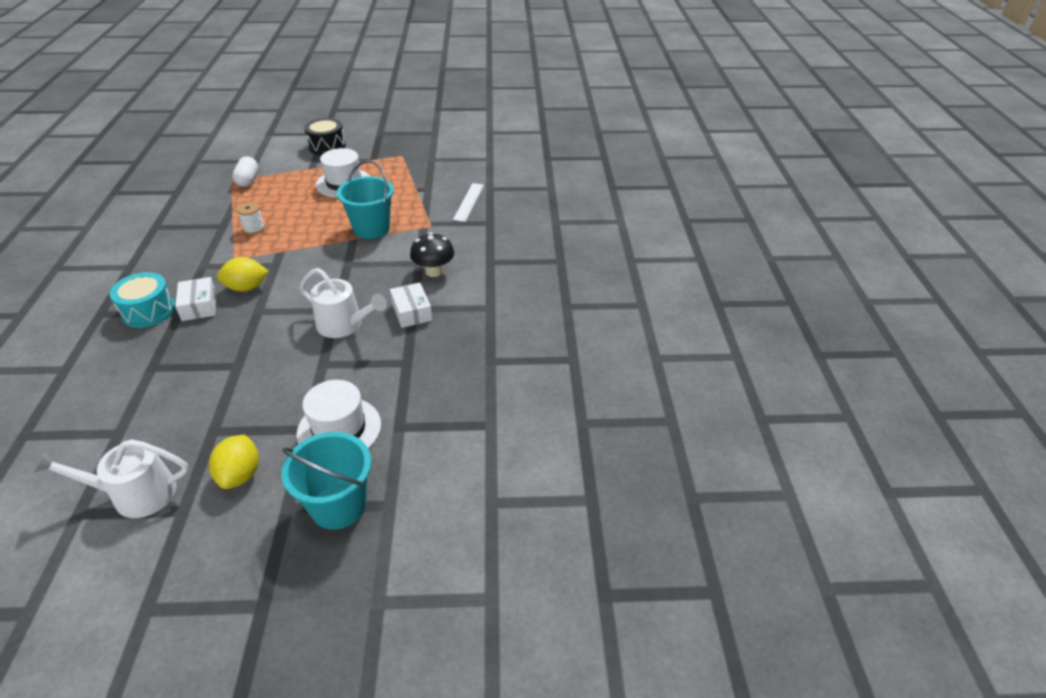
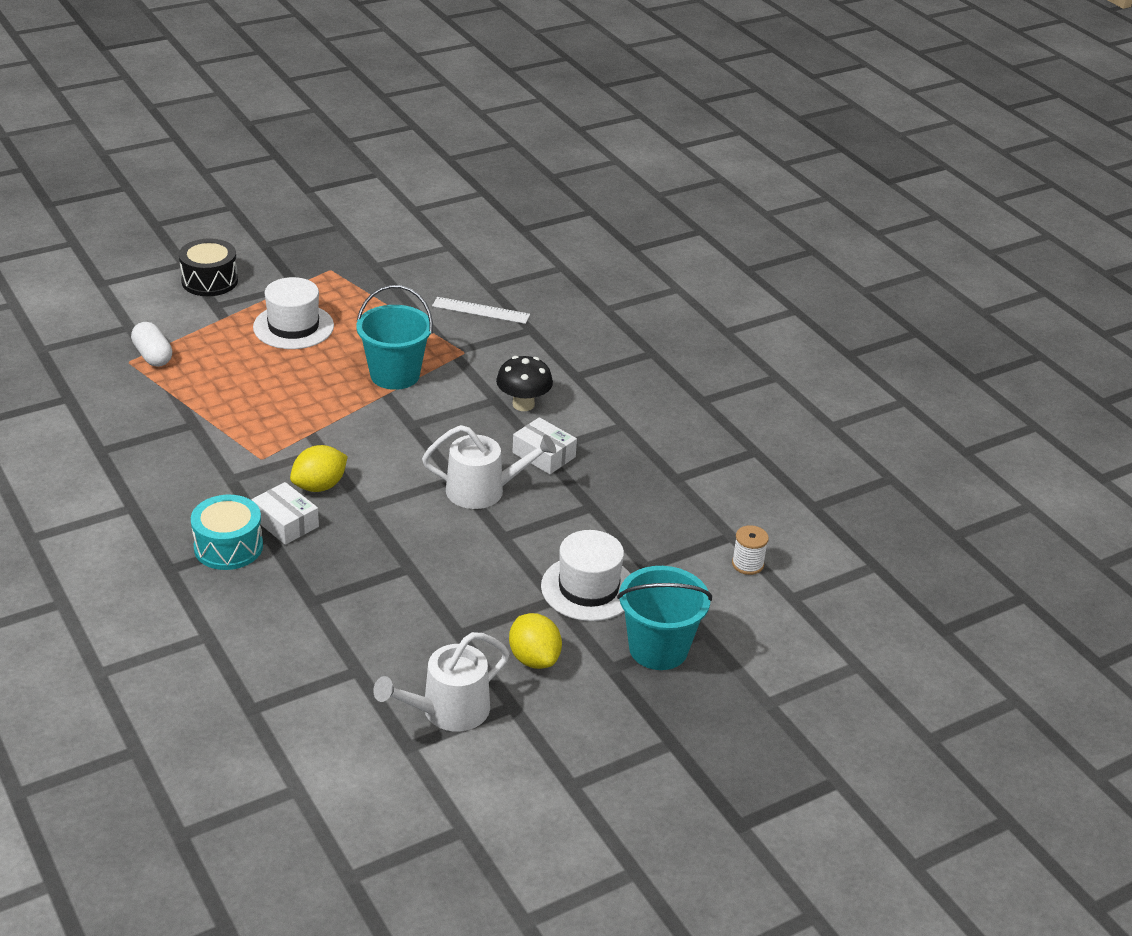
camera: 30 degrees left, 5 degrees down
(254, 229) = (242, 416): white spool -> white spool (747, 564)
(469, 202) = (481, 310): white ruler -> white ruler turned 60 degrees counterclockwise

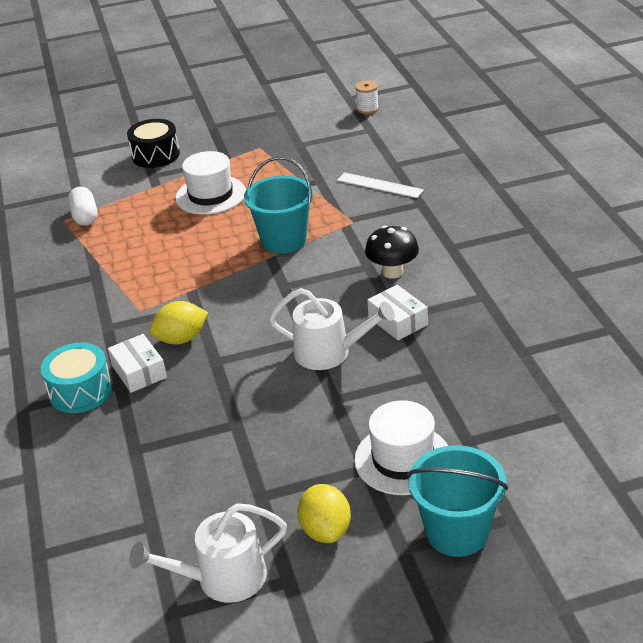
camera: 20 degrees right, 0 degrees up
(747, 564) = (575, 447): white spool -> white spool (367, 109)

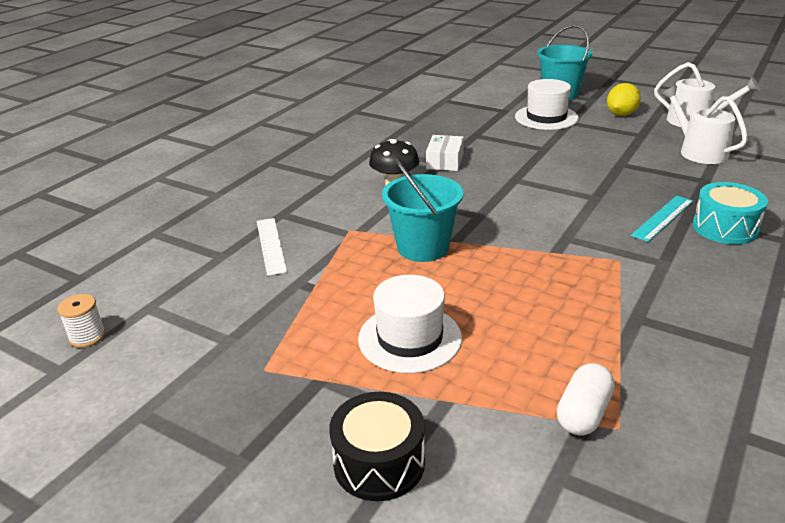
camera: 135 degrees left, 5 degrees down
(139, 371) = (663, 218): white box -> turquoise ruler
(181, 339) = (605, 222): yellow lemon -> none
(329, 352) = (512, 167): white watering can -> white watering can (698, 151)

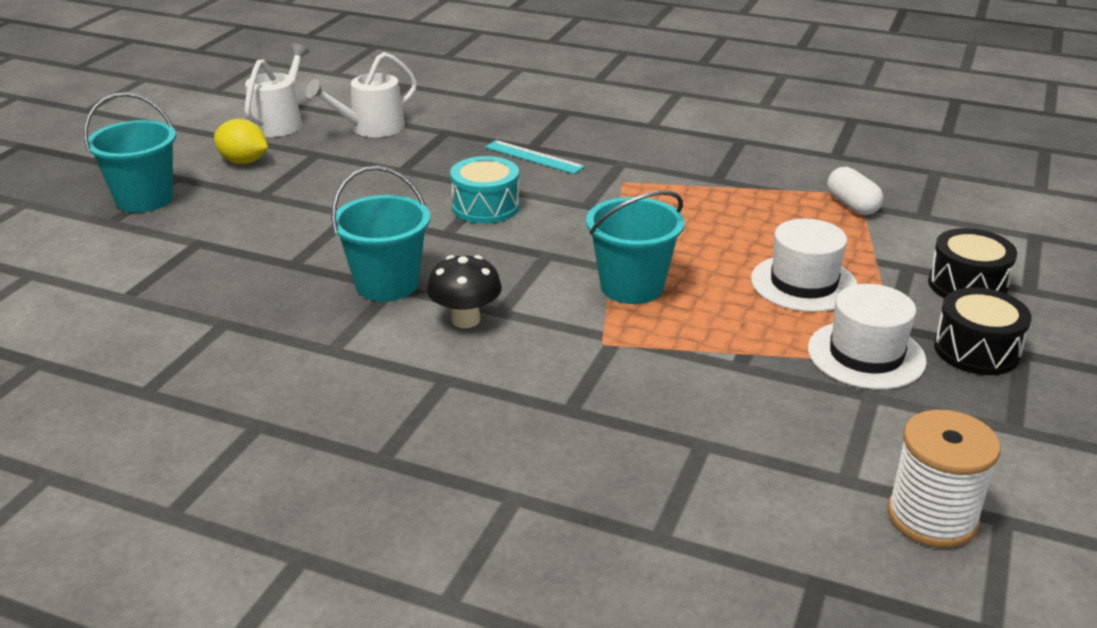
camera: 100 degrees left, 0 degrees up
(87, 336) = (932, 517): white spool -> white spool, size x1.84
(258, 428) = (976, 350): none -> black drum
(271, 245) = (661, 403): white ruler -> none
(445, 161) = (387, 284): white box -> turquoise bucket
(546, 117) = (238, 211): white hat -> white hat (866, 355)
(583, 413) = (852, 205): white capsule -> white capsule turned 45 degrees clockwise
(725, 228) = (549, 132): turquoise drum -> turquoise drum (485, 207)

